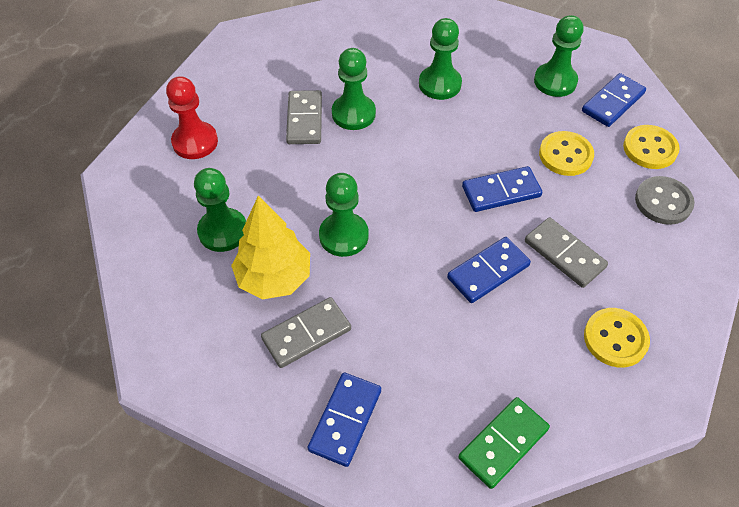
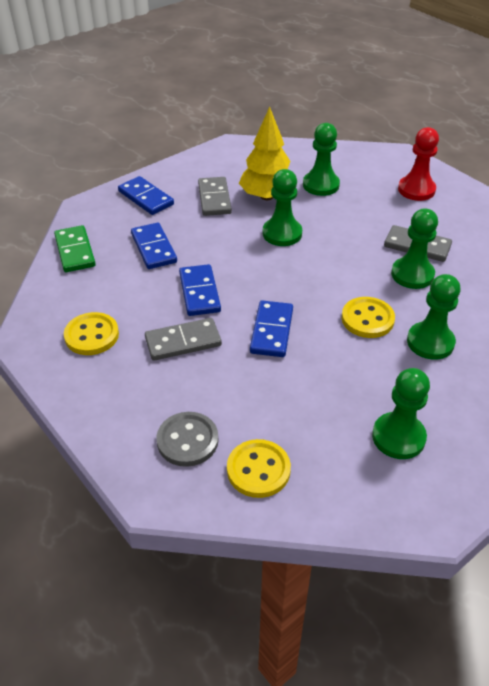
camera: 115 degrees right, 10 degrees down
(565, 155) = (288, 394): yellow button -> yellow button (367, 319)
(612, 102) = (342, 474): blue domino -> blue domino (154, 248)

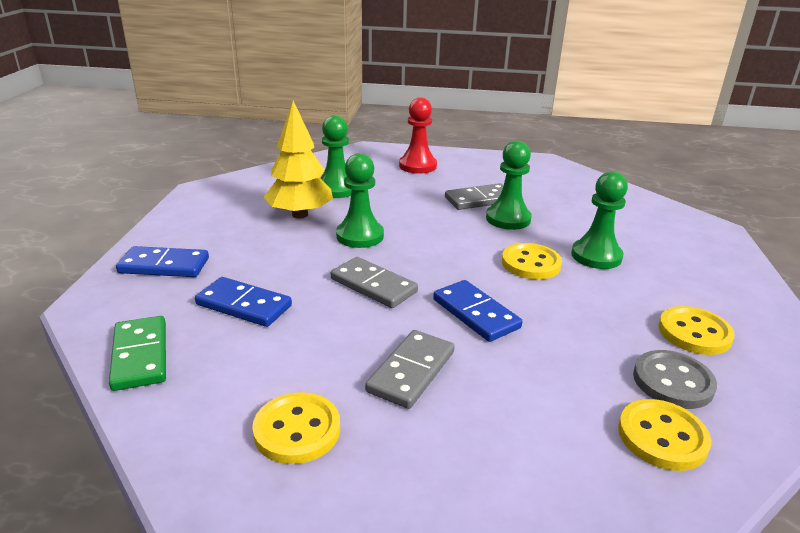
camera: 45 degrees left, 15 degrees down
(75, 251) = (140, 356): green domino -> green domino turned 45 degrees clockwise
(187, 440) = (566, 461): grey button -> grey button (673, 382)
(199, 292) = (357, 319): blue domino -> none
(214, 198) = (248, 236): grey domino -> grey domino (373, 286)
(398, 437) = (694, 333): green pawn -> yellow button

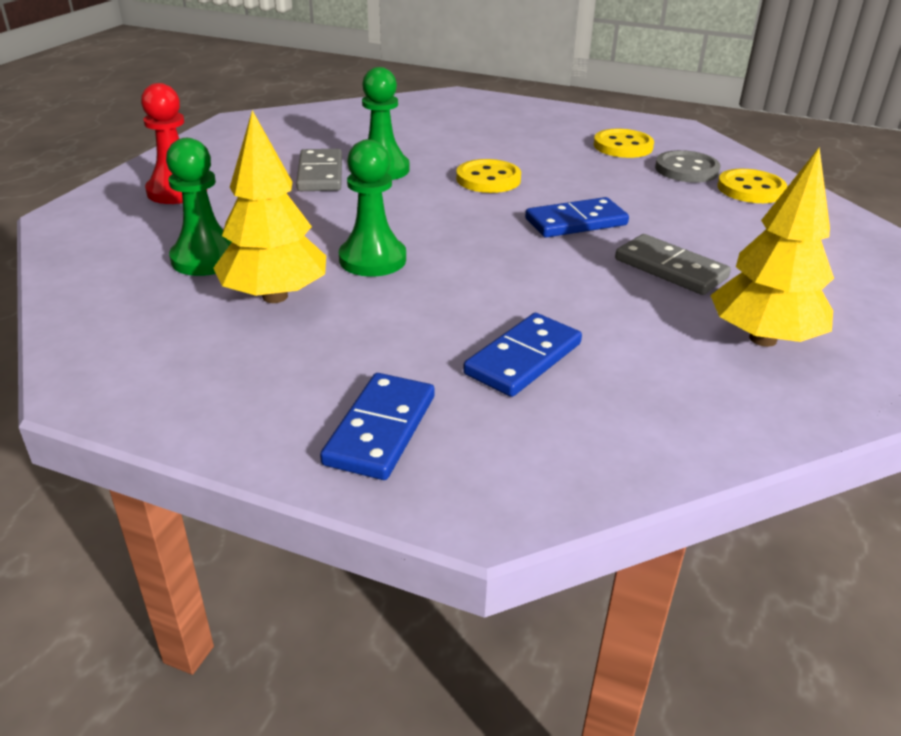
camera: 75 degrees left, 5 degrees up
(140, 356) = (630, 447): green domino -> none
(297, 430) = (762, 338): yellow button -> yellow tree
(373, 286) = (503, 267): grey domino -> none
(596, 256) = (486, 149): green pawn -> none

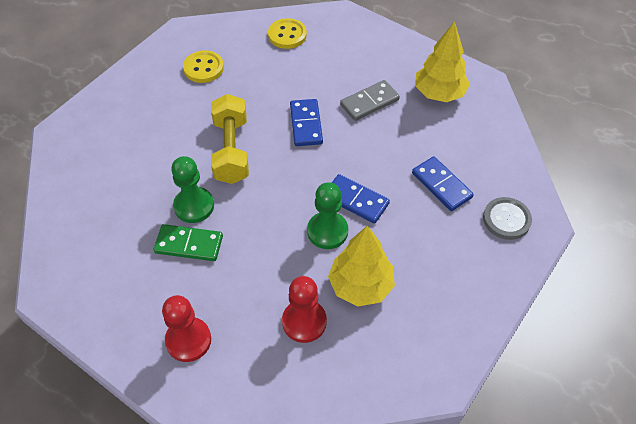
camera: 75 degrees left, 20 degrees up
(206, 259) = (304, 322): green pawn -> red pawn
(320, 174) = (189, 244): grey domino -> green domino
(381, 430) = (489, 252): blue domino -> blue domino (356, 200)
(488, 179) = (231, 150): yellow button -> yellow dumbbell
(686, 169) = (251, 51): grey button -> grey button (506, 219)

